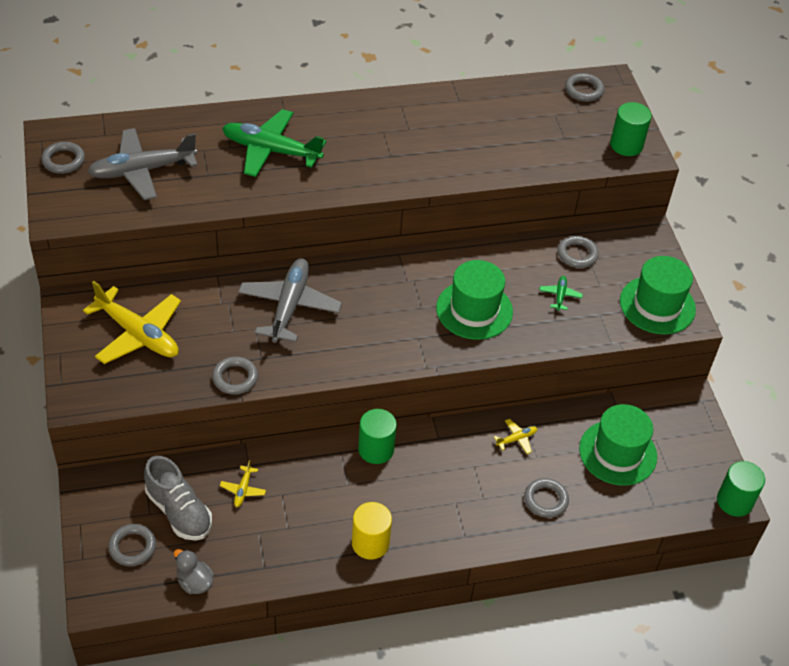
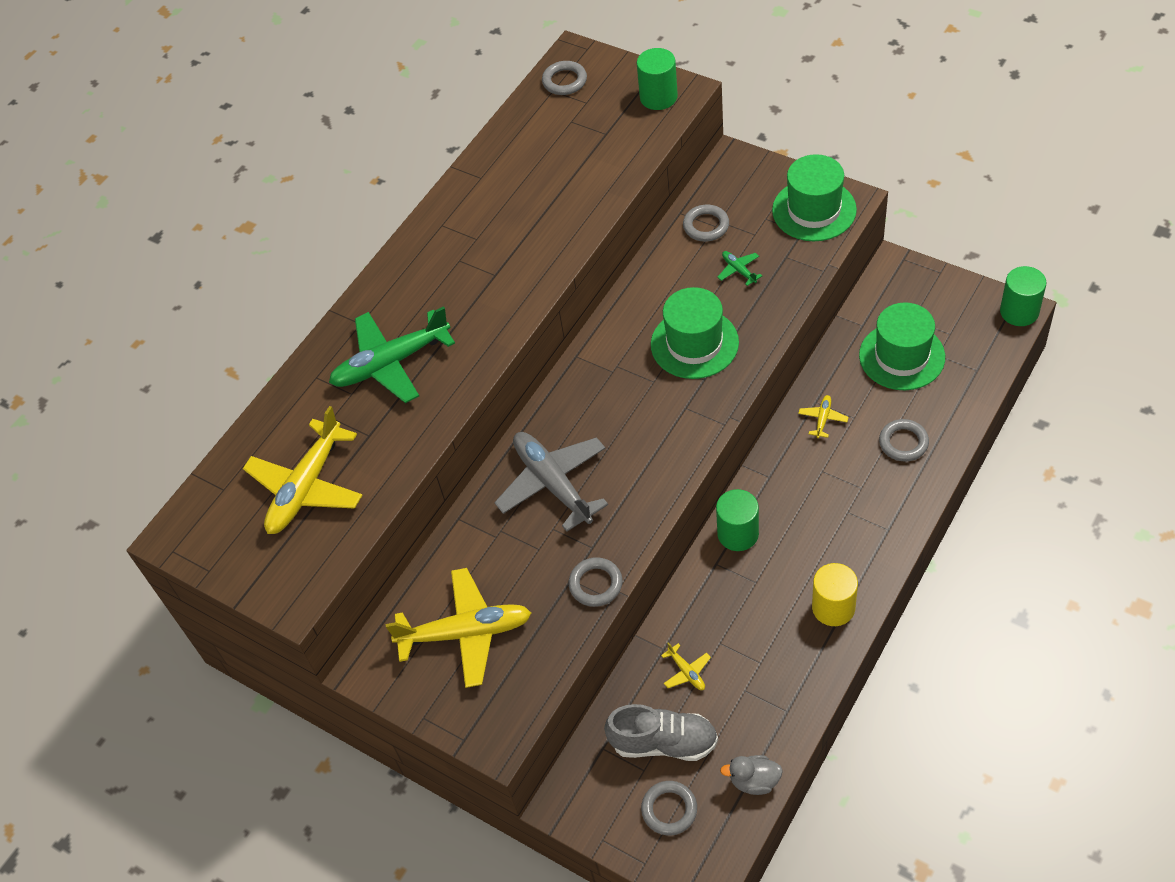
camera: 35 degrees left, 5 degrees up
(63, 160) = (221, 547): grey ring -> none
(142, 171) = (306, 487): grey plane -> yellow plane

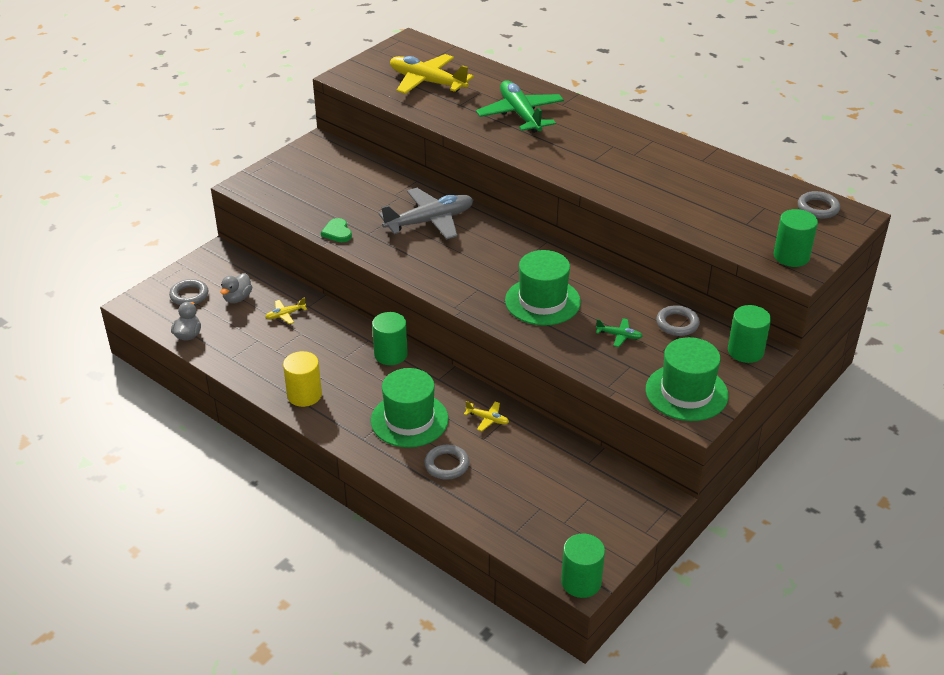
camera: 90 degrees right, 15 degrees down
(466, 633) = (325, 179): yellow plane -> none
(596, 584) = (337, 232): grey ring -> green heart
(664, 742) = (237, 298): grey shoe -> grey duck
(737, 171) = (745, 351): none -> green cylinder
(738, 270) = (619, 336): green plane -> green plane turned 45 degrees clockwise
(902, 356) = (544, 482): green hat -> green hat (409, 420)

